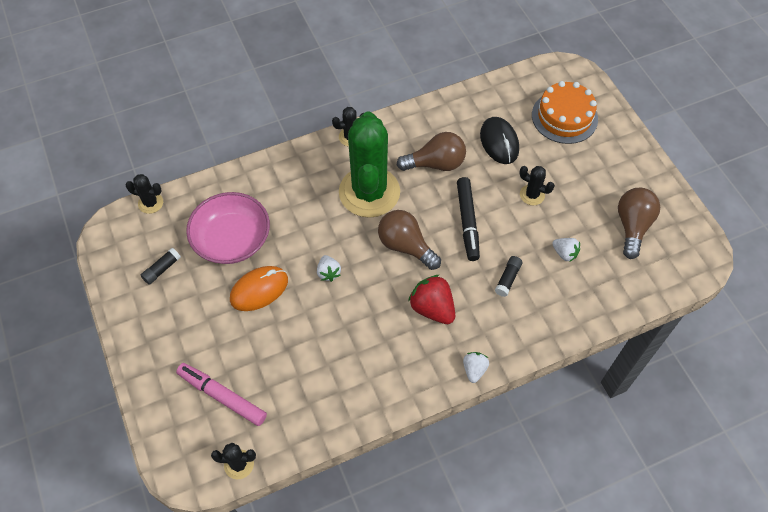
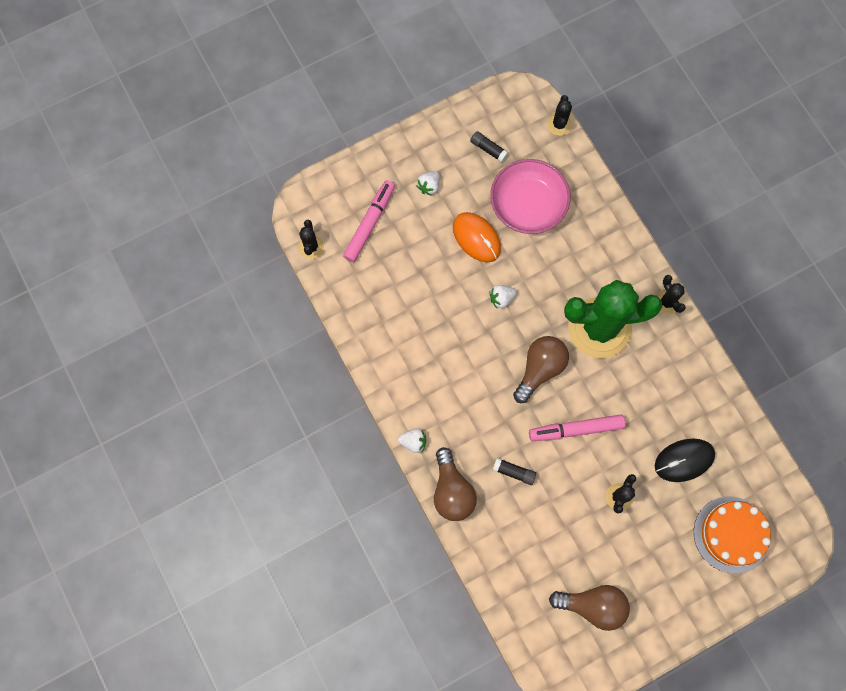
camera: 85 degrees right, 15 degrees up
(432, 308) = (473, 399): red strawberry -> none
(435, 164) = (645, 393): brown light bulb -> brown light bulb (452, 491)
(467, 222) = (576, 429): black marker -> pink marker
(564, 253) = (550, 531): white strawberry -> white strawberry (429, 186)

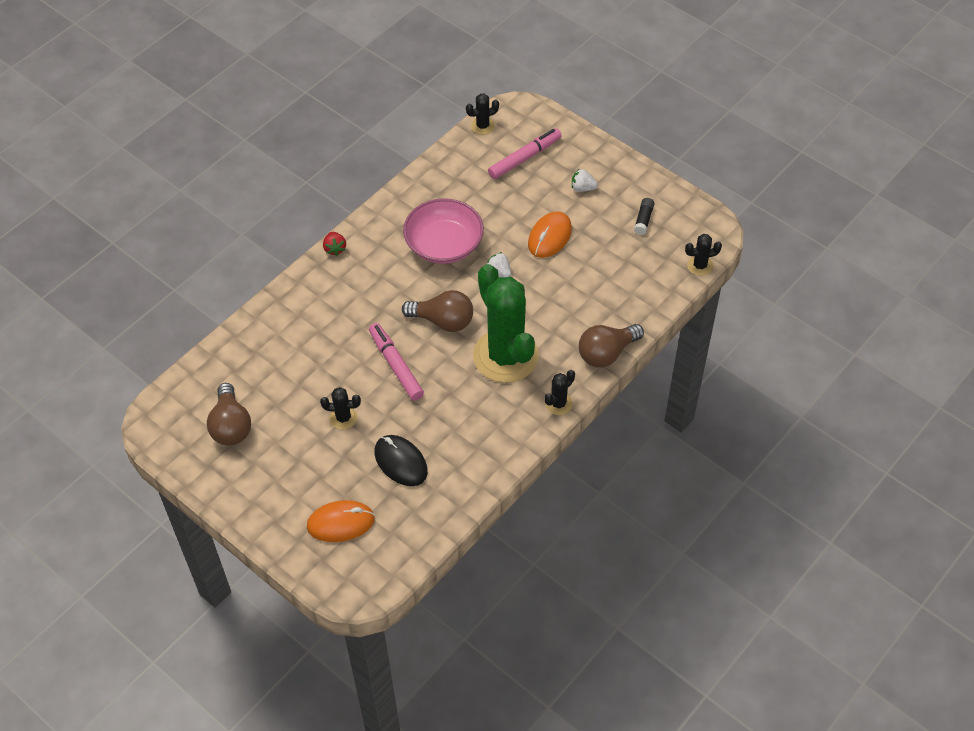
camera: 70 degrees right, 20 degrees down
(370, 223) = (525, 158): pink marker -> pink marker turned 45 degrees counterclockwise
(413, 442) = (335, 249): white strawberry -> red strawberry
(452, 491) = (300, 289): brown light bulb -> brown light bulb (606, 353)
(513, 472) = (335, 329): black glue stick -> none
(528, 205) = (603, 265): pink bowl -> pink bowl (444, 244)
(731, 534) = (341, 523): orange cake -> orange mouse

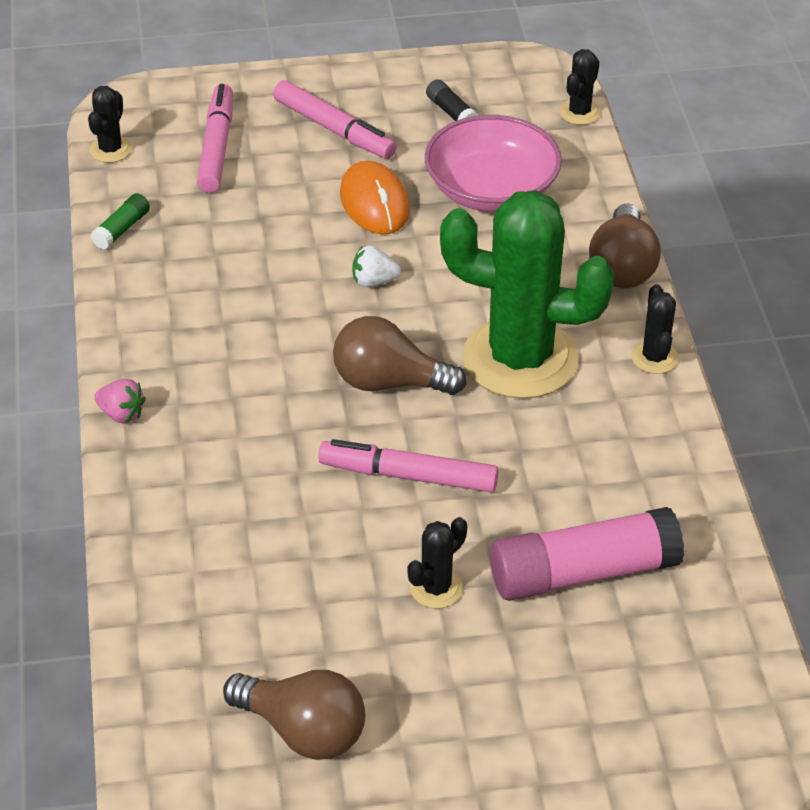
camera: 50 degrees left, 10 degrees down
(335, 249) = (121, 414): red strawberry -> pink strawberry
(341, 523) = (623, 706): orange mouse -> none
(400, 462) = (583, 572): black mouse -> pink glue stick
(438, 167) = (122, 229): none -> green glue stick
(443, 321) = (389, 382): brown light bulb -> brown light bulb turned 135 degrees counterclockwise
(444, 244) = (260, 303): pink bowl -> pink bowl (491, 190)
(582, 188) = (334, 129): white strawberry -> pink marker

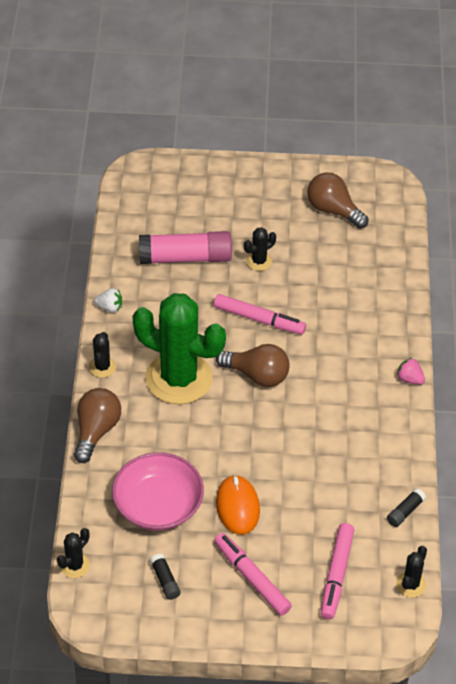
camera: 170 degrees left, 5 degrees up
(122, 229) = (405, 511): green glue stick -> black glue stick
(374, 281) = (251, 445): white strawberry -> white strawberry (109, 307)

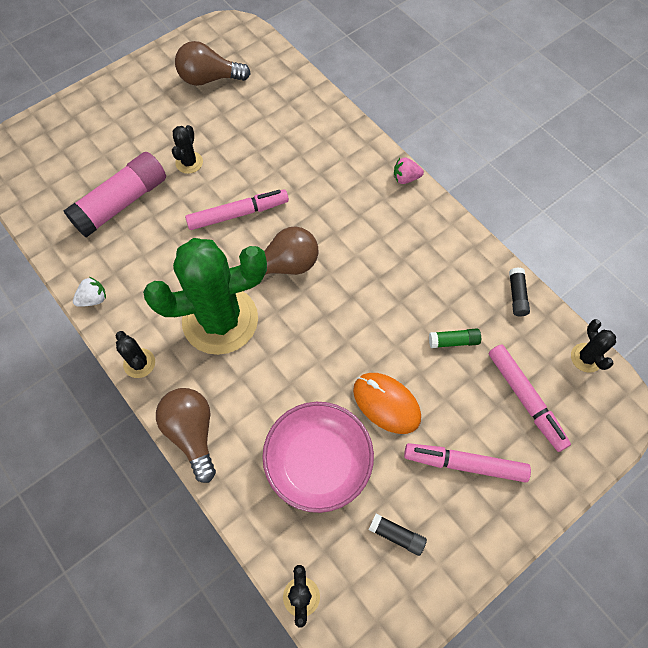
camera: 40 degrees left, 15 degrees up
(325, 505) = (453, 341): none -> green glue stick

